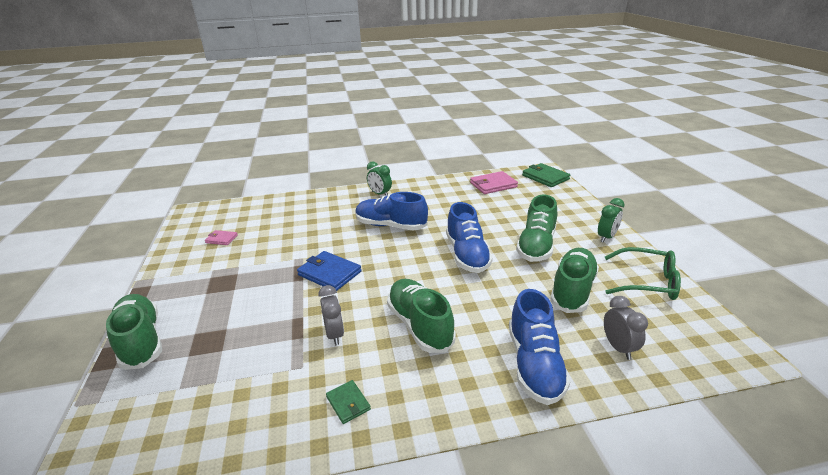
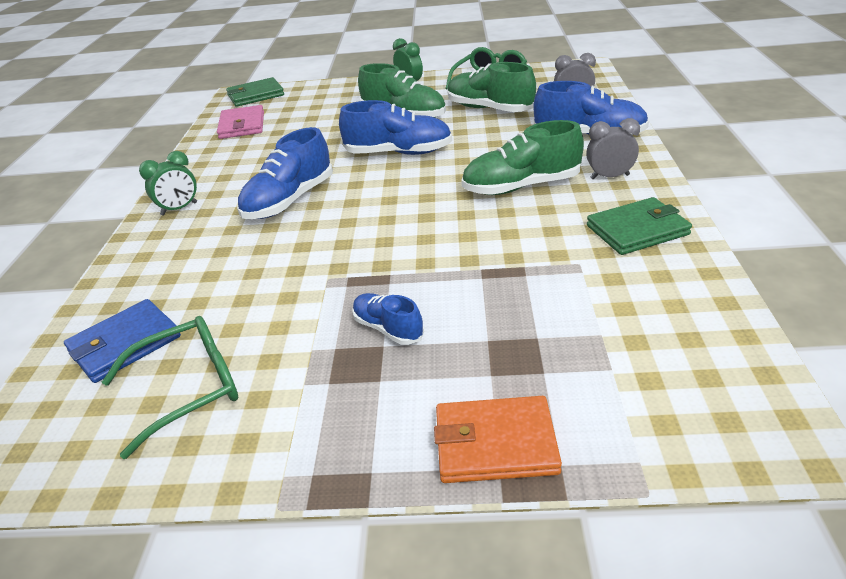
camera: 75 degrees left, 5 degrees up
(141, 341) = (495, 443): green shoe -> orange wallet
(221, 239) = (188, 389): pink wallet -> green glasses
(248, 288) = (388, 329): none -> blue shoe
(329, 273) = (386, 250): blue wallet -> blue wallet (124, 344)
(334, 334) = (524, 242): grey clock -> grey clock (609, 177)
(348, 403) = (637, 230): green wallet -> green wallet, size x1.80

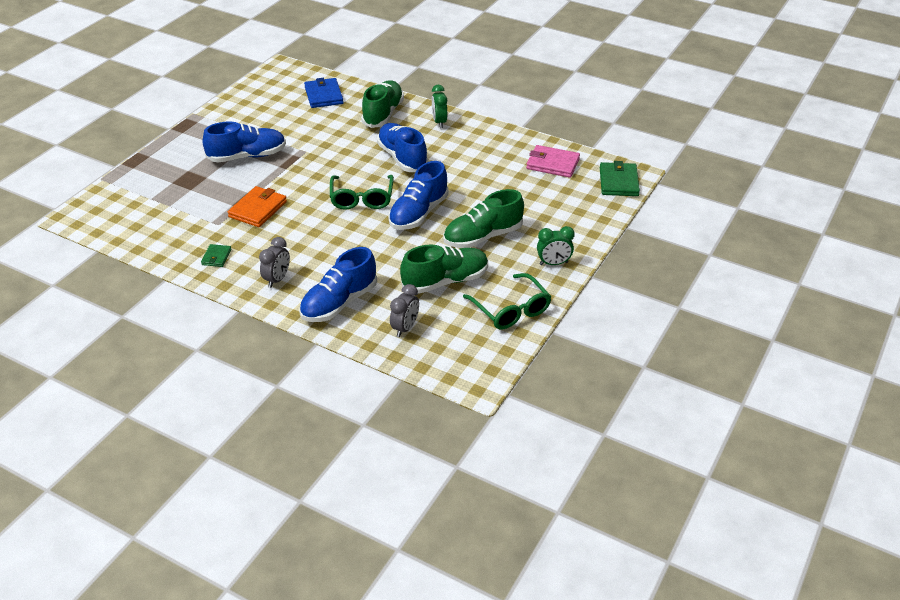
camera: 115 degrees right, 5 degrees up
(188, 389) = (274, 105): green glasses -> green glasses (362, 198)
(388, 329) = (247, 156): blue shoe -> blue shoe, size x1.79
(495, 443) = (158, 159): orange wallet -> orange wallet (258, 209)
(521, 187) = (311, 241): green shoe -> green shoe (383, 114)
(637, 230) = (216, 257): green wallet -> green wallet, size x0.55

